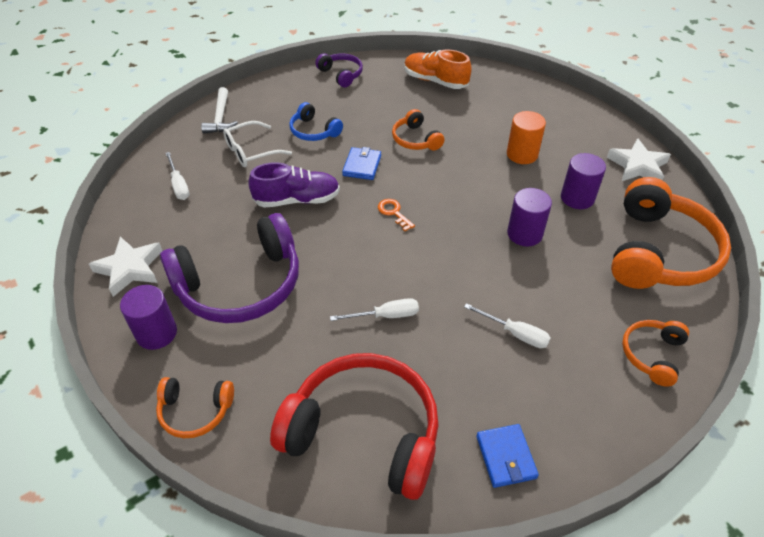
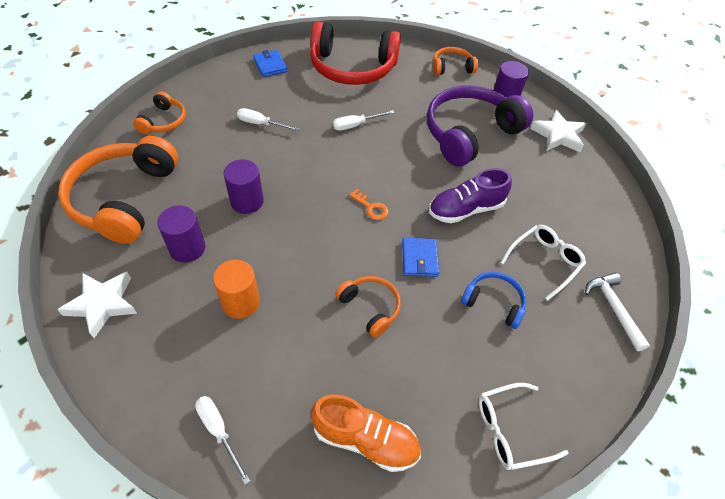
camera: 165 degrees right, 5 degrees up
(179, 185) = (583, 211): white screwdriver -> white screwdriver (219, 431)
(341, 74) = (511, 430): purple headphones -> white glasses

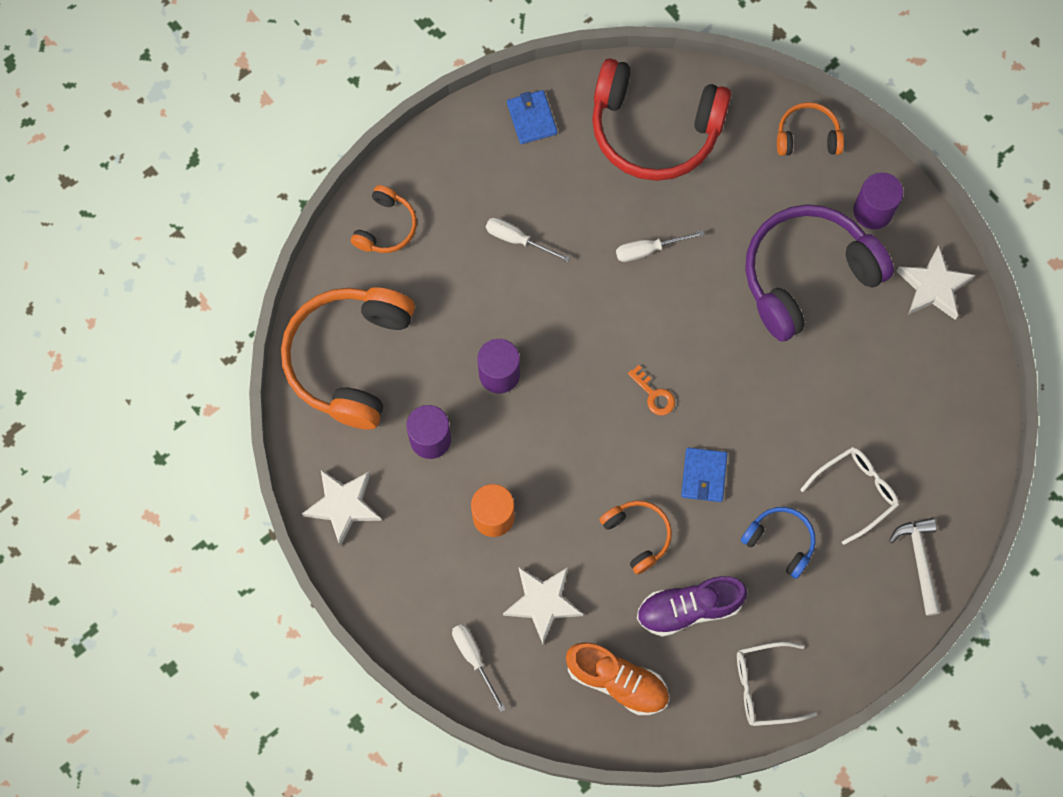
camera: 10 degrees right, 20 degrees up
(287, 371) = (543, 603): none -> white star
(465, 209) = (774, 406): purple shoe -> purple shoe (689, 608)

